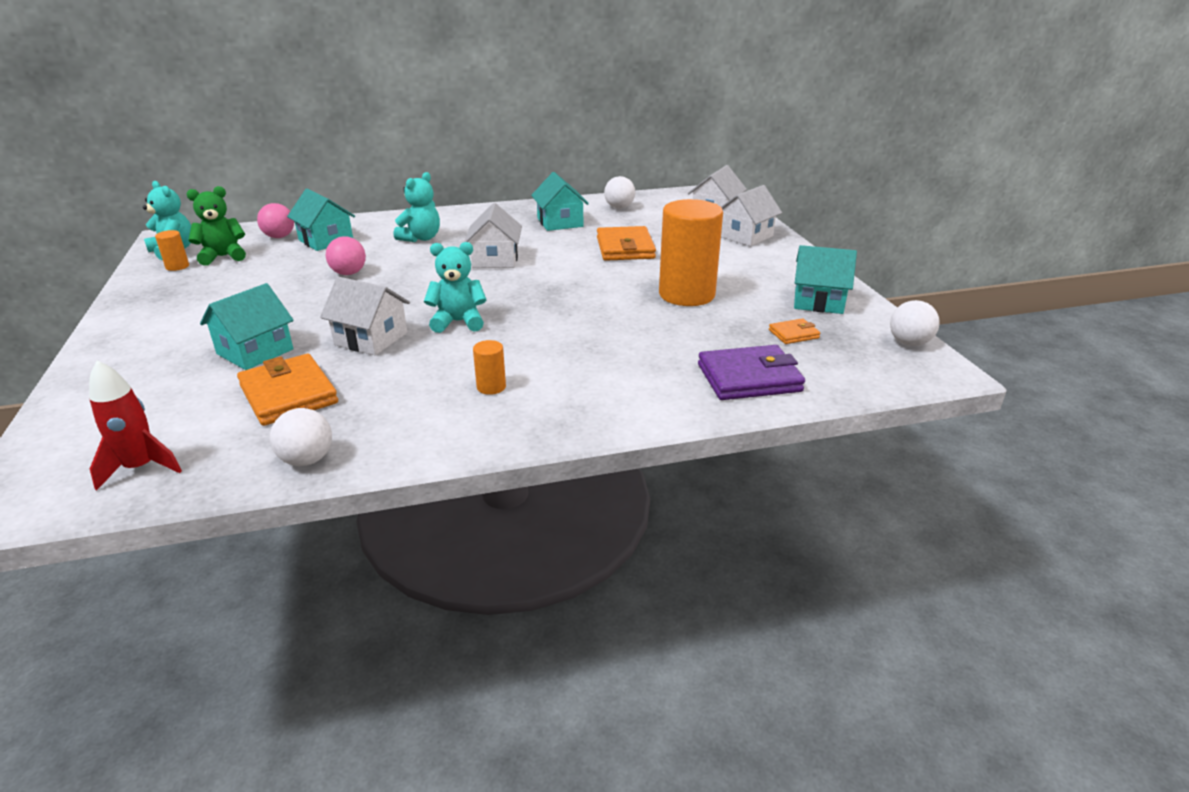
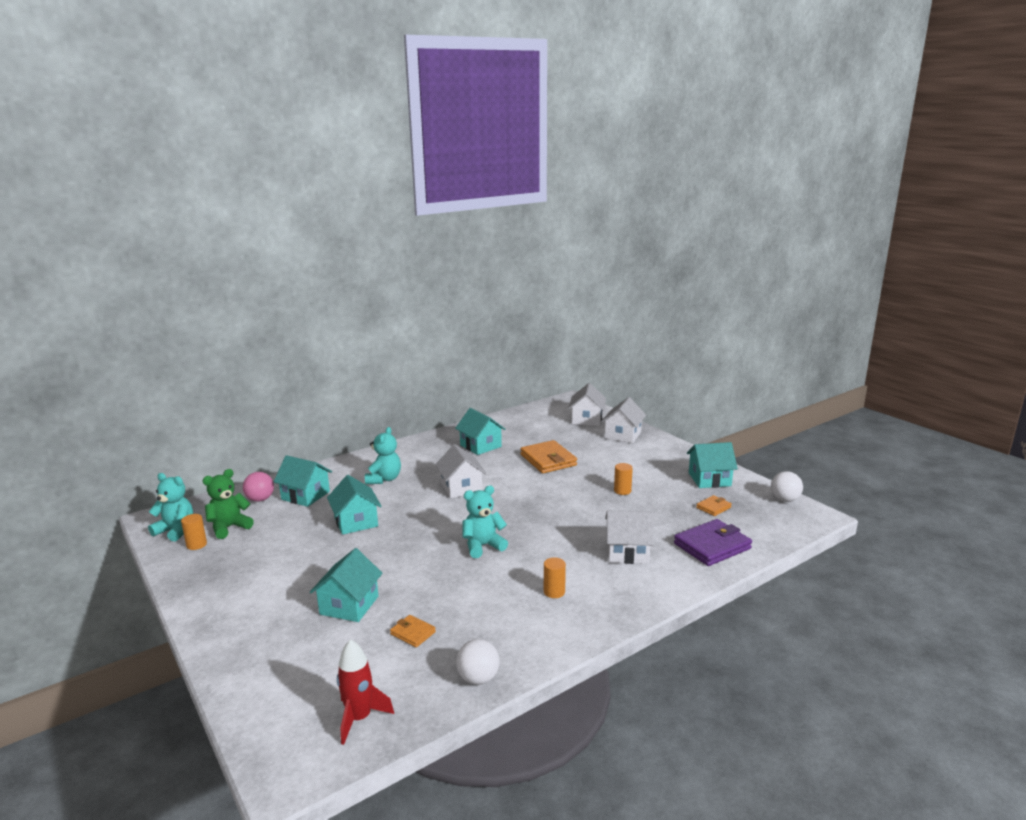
camera: 20 degrees left, 10 degrees down
(288, 394) = (413, 633): orange wallet -> orange wallet, size x0.51
(349, 273) = (356, 522): pink ball -> turquoise house
(371, 339) = (430, 574): white house -> white house (627, 552)
(619, 207) = (513, 425): white ball -> none
(686, 294) = (622, 491): orange cylinder -> orange cylinder, size x0.42

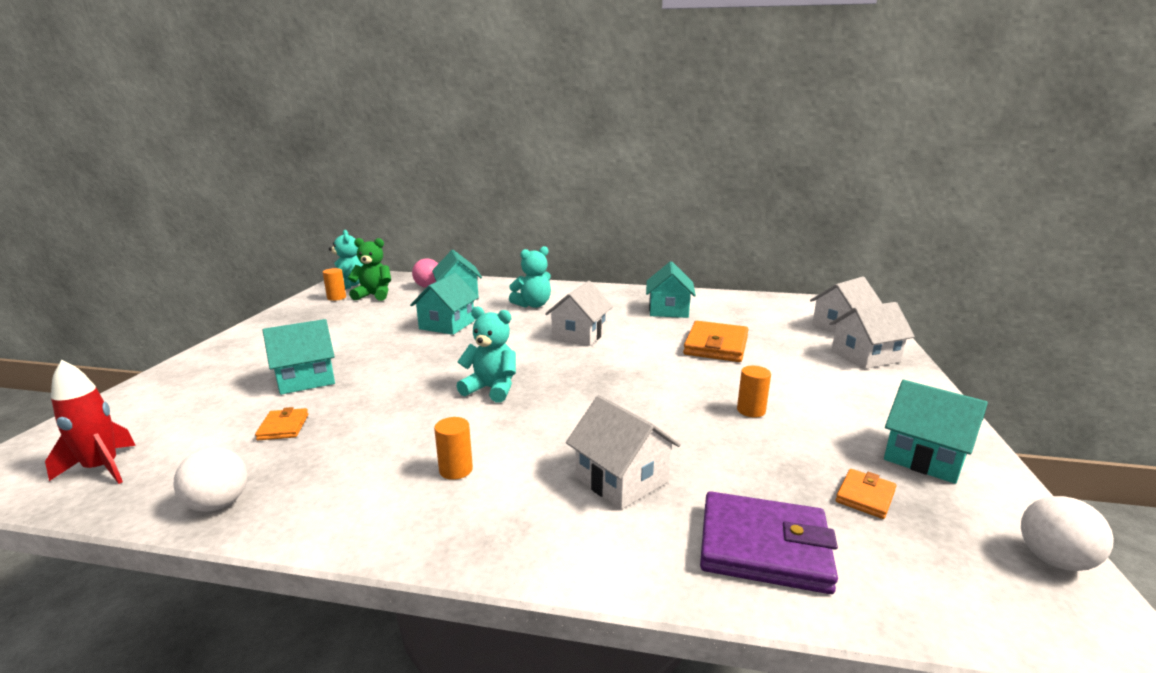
camera: 45 degrees right, 0 degrees up
(713, 507) = (865, 496): orange wallet -> orange wallet turned 60 degrees counterclockwise

